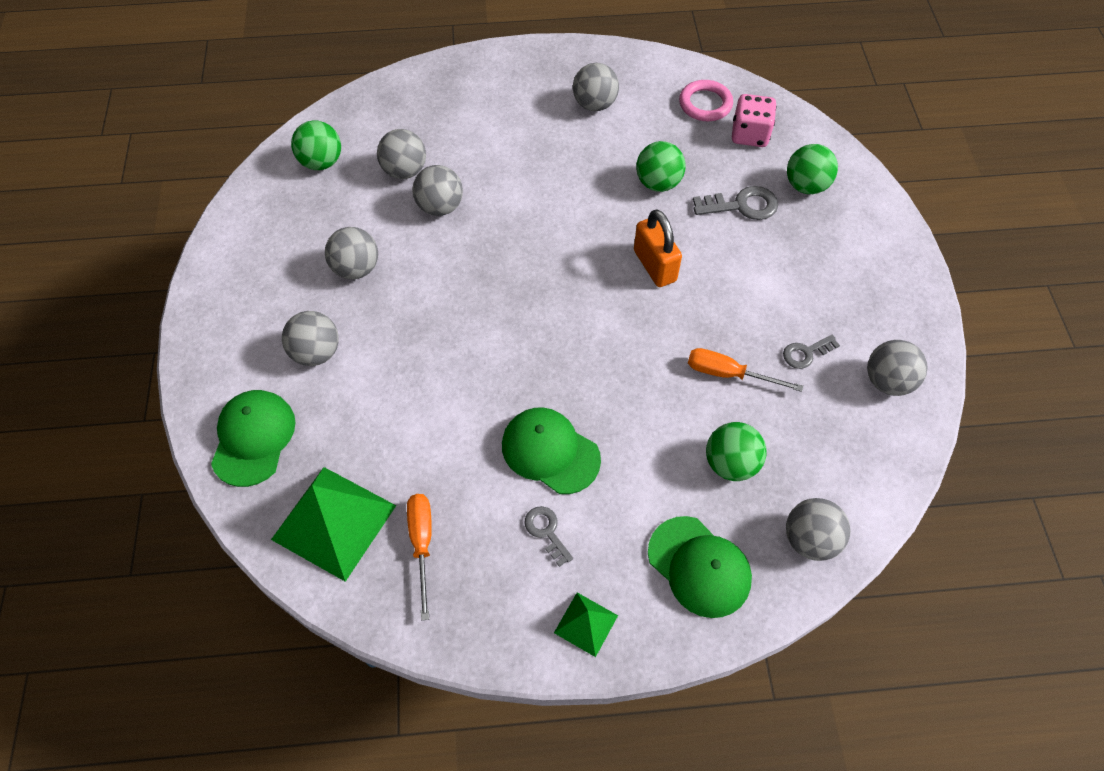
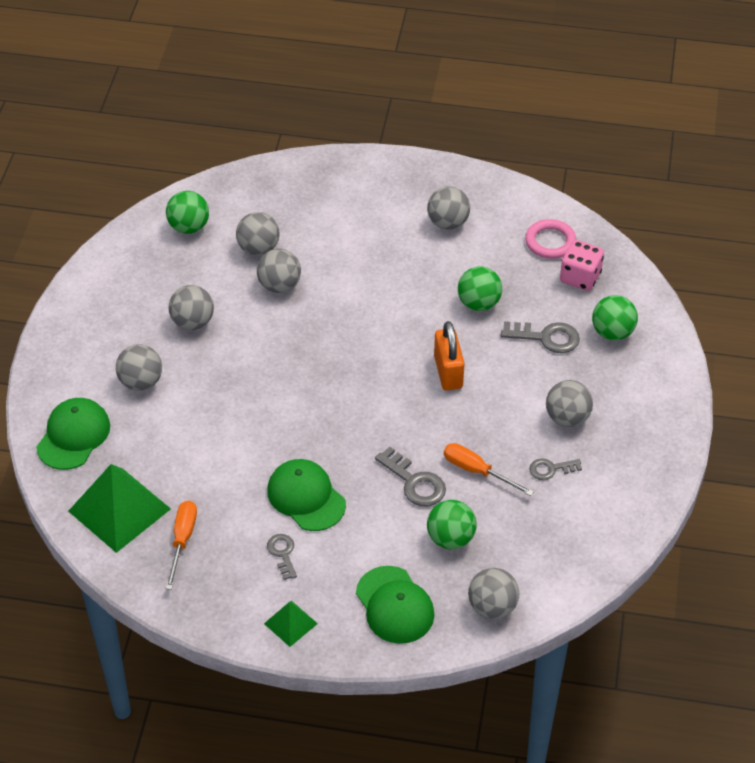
camera: 15 degrees right, 10 degrees down
(665, 403) = (414, 482): none -> grey key
(887, 381) = (612, 506): grey ball -> grey ball (567, 418)

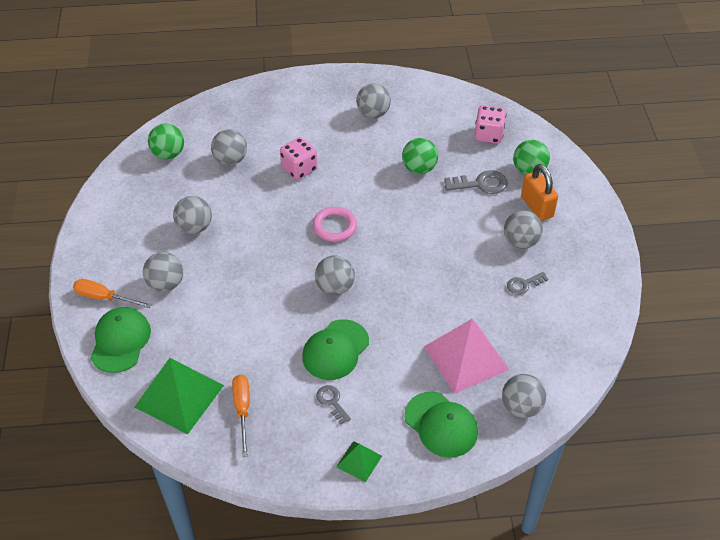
camera: 15 degrees left, 0 degrees up
(279, 285) = (257, 185): grey ball -> grey ball (335, 287)
(306, 497) = (335, 350): green cap -> green cap turned 90 degrees counterclockwise
(335, 275) = (299, 169): none -> pink dice
(414, 482) = (420, 318): grey key -> none
(448, 372) = (415, 225): orange padlock -> orange padlock (537, 207)
(450, 538) = (466, 357): green ball -> pink pyramid
(477, 471) = (466, 298): orange screwdriver -> orange screwdriver (104, 298)
(550, 242) = (456, 113): pink ring -> pink ring (334, 226)

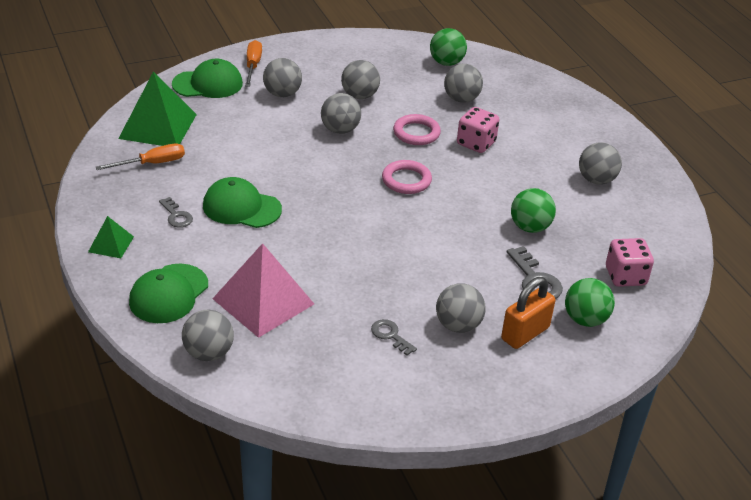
camera: 70 degrees right, 10 degrees down
(269, 203) = (416, 133): none -> pink ring
(332, 402) = (176, 216): grey key -> grey key turned 105 degrees clockwise
(335, 287) = (322, 194): grey ball -> grey ball (340, 130)

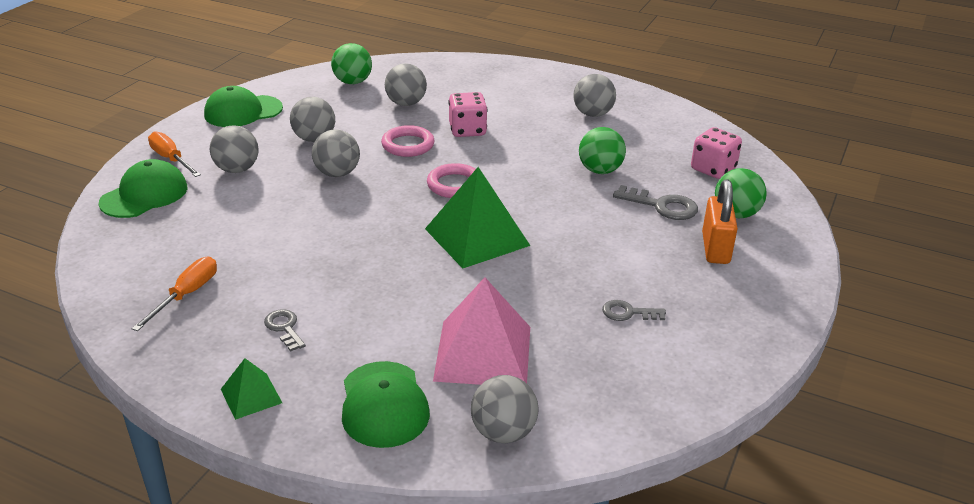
camera: 40 degrees left, 5 degrees down
(158, 126) = (142, 257): green pyramid -> green pyramid (477, 237)
(176, 216) = (284, 328): grey key -> grey key turned 135 degrees counterclockwise
(241, 207) = (340, 284): green cap -> green cap (243, 111)
(458, 325) = (663, 272): grey ball -> none

